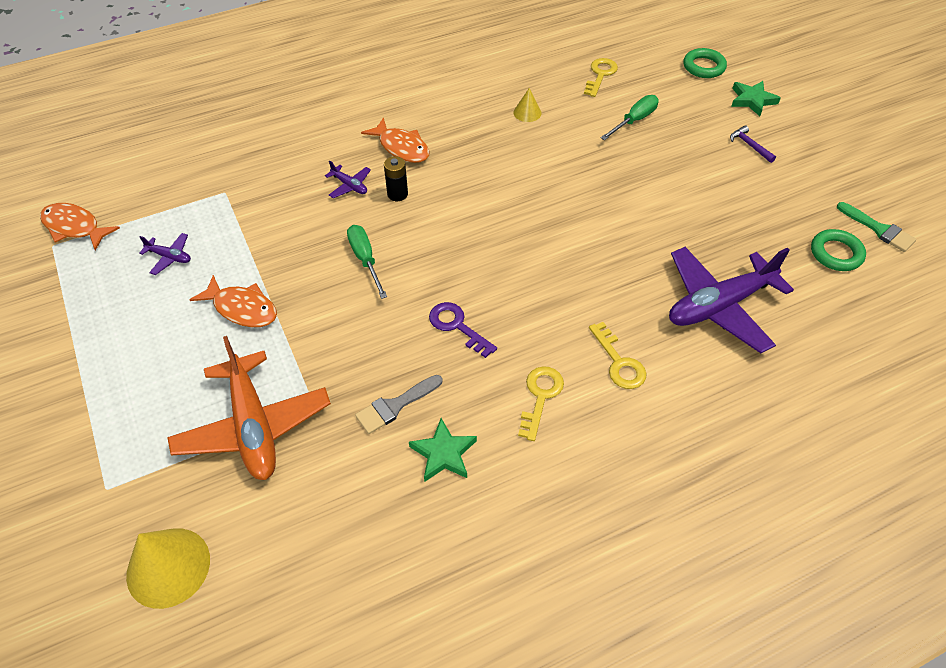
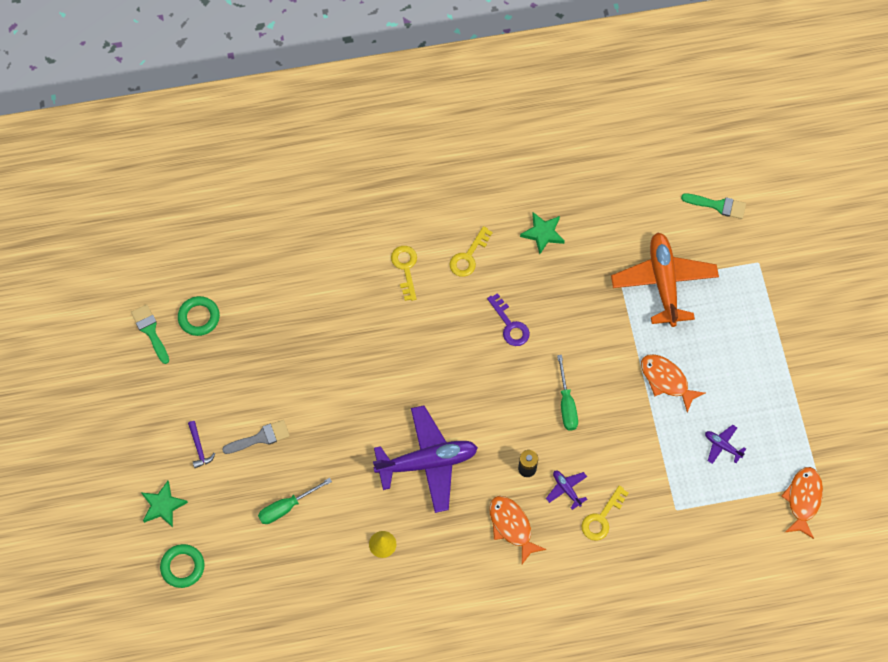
camera: 165 degrees left, 15 degrees up
(74, 227) = (803, 499): orange fish -> orange fish turned 120 degrees counterclockwise
(168, 567) = (718, 205): yellow cone -> green brush
(395, 406) = (567, 274): grey brush -> grey brush (260, 437)
(600, 75) = (291, 581): yellow key -> yellow key (602, 518)
(719, 305) = (313, 295): purple plane -> purple plane (427, 462)

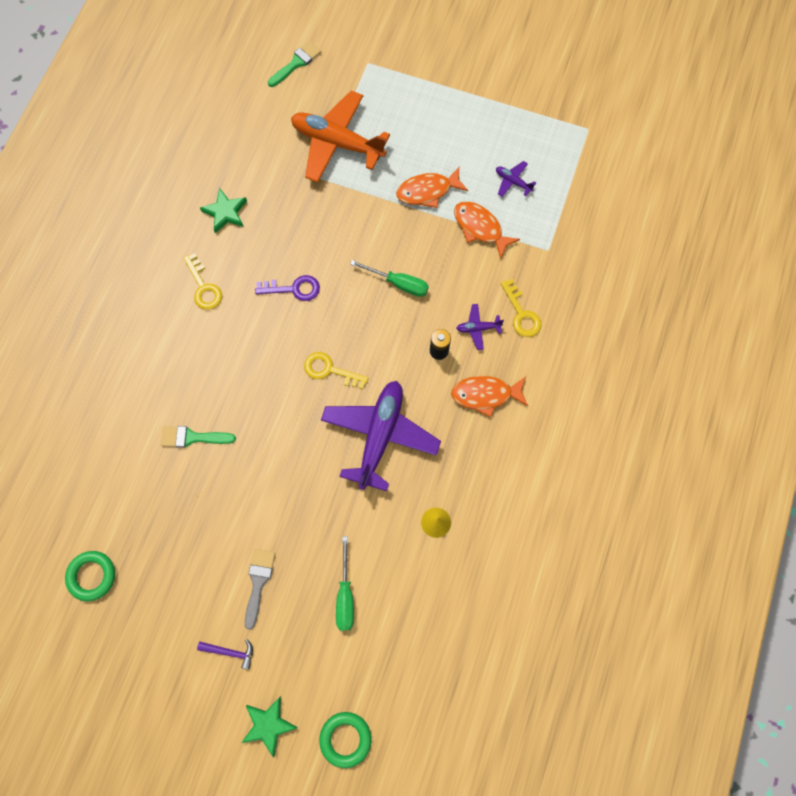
camera: 60 degrees left, 5 degrees up
(150, 331) = (72, 635): green brush -> green brush (192, 437)
(405, 268) = (177, 349): yellow key -> yellow key (330, 370)
(722, 446) = (513, 182): purple plane -> purple plane turned 60 degrees clockwise
(803, 499) = (595, 148): orange fish -> orange fish (480, 228)

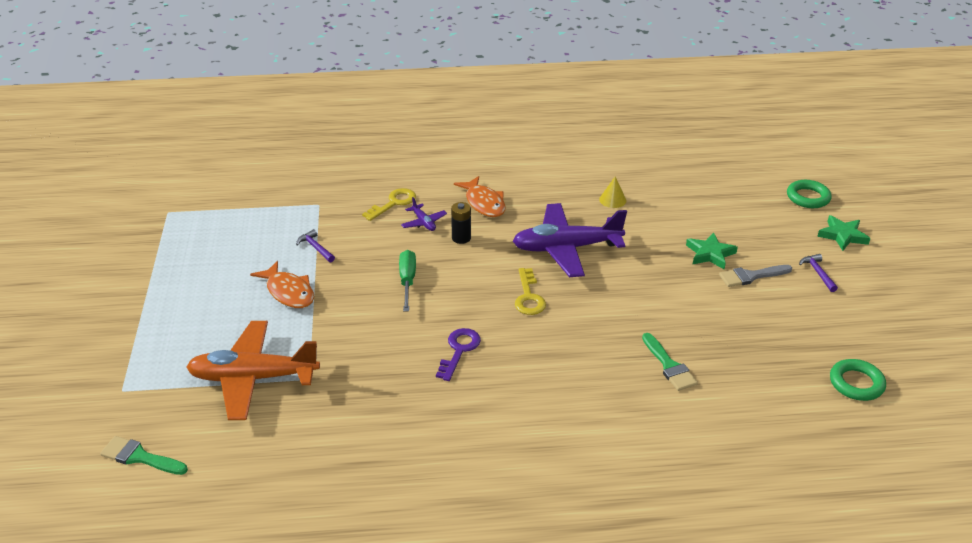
camera: 115 degrees left, 35 degrees down
(204, 287) = (502, 423): yellow key -> none
(225, 212) = (396, 442): green star -> green star (710, 254)
(293, 289) = (459, 350): purple key -> purple key turned 45 degrees clockwise
(337, 143) = (253, 378): orange plane -> orange plane turned 90 degrees clockwise
(345, 595) = (712, 227): green screwdriver -> none
(480, 228) = (315, 248): orange fish -> purple hammer
(513, 182) = (251, 241): purple plane -> none

